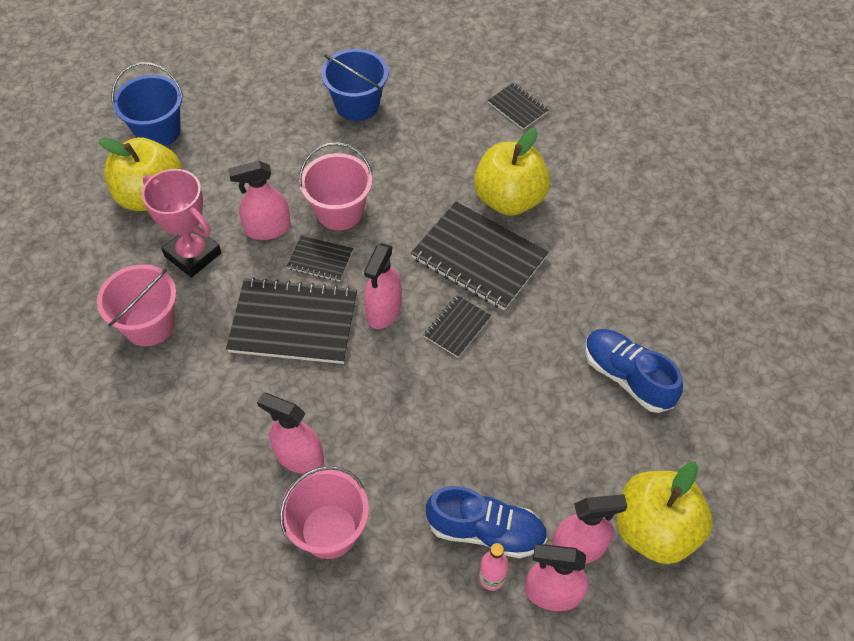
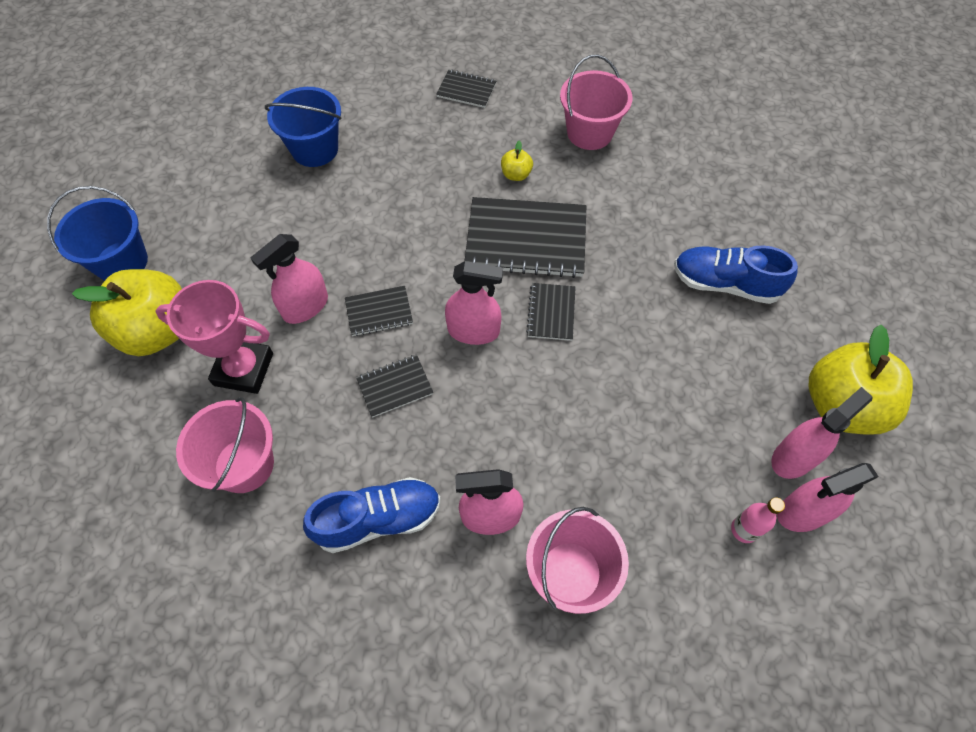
camera: 30 degrees left, 5 degrees up
(293, 323) = (395, 386): black notebook -> black notebook, size x0.50
(339, 211) = (366, 257): pink bucket -> pink bucket (589, 133)
(384, 310) = (473, 331): pink spray bottle -> pink spray bottle turned 75 degrees counterclockwise
(486, 531) = (708, 488): blue shoe -> blue shoe (378, 519)
(509, 199) = (516, 175): yellow apple -> yellow apple, size x0.42

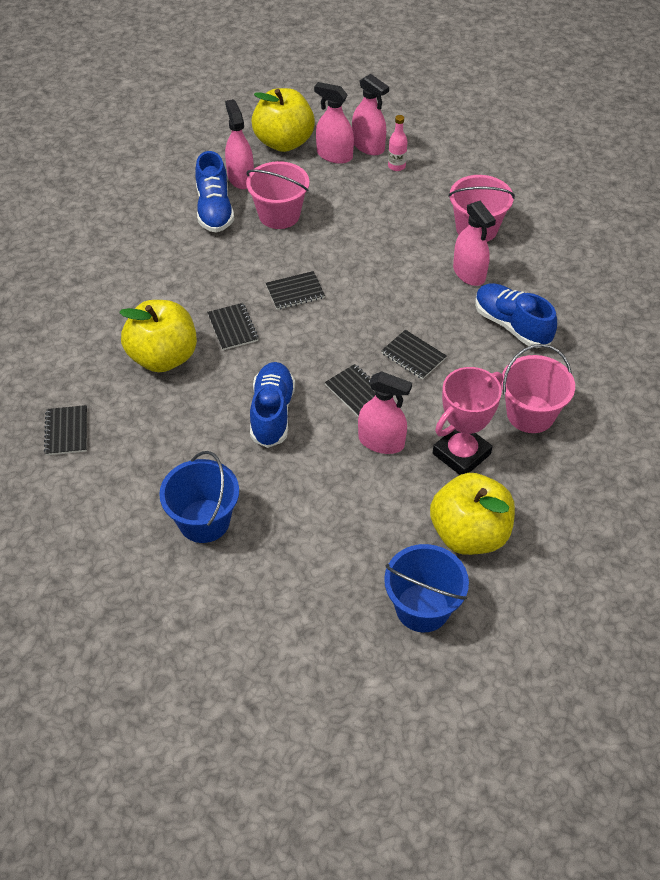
camera: 115 degrees left, 10 degrees down
(243, 369) = (461, 454): pink trophy -> pink trophy turned 60 degrees clockwise
(397, 233) = (272, 413): none -> blue shoe
(473, 331) = (338, 329): pink spray bottle -> pink spray bottle (240, 178)
(516, 175) = (163, 357): yellow apple -> yellow apple, size x2.37
(526, 239) = (233, 328): black notebook -> black notebook, size x0.50
(589, 133) = (87, 324): pink bucket -> pink bucket (279, 215)

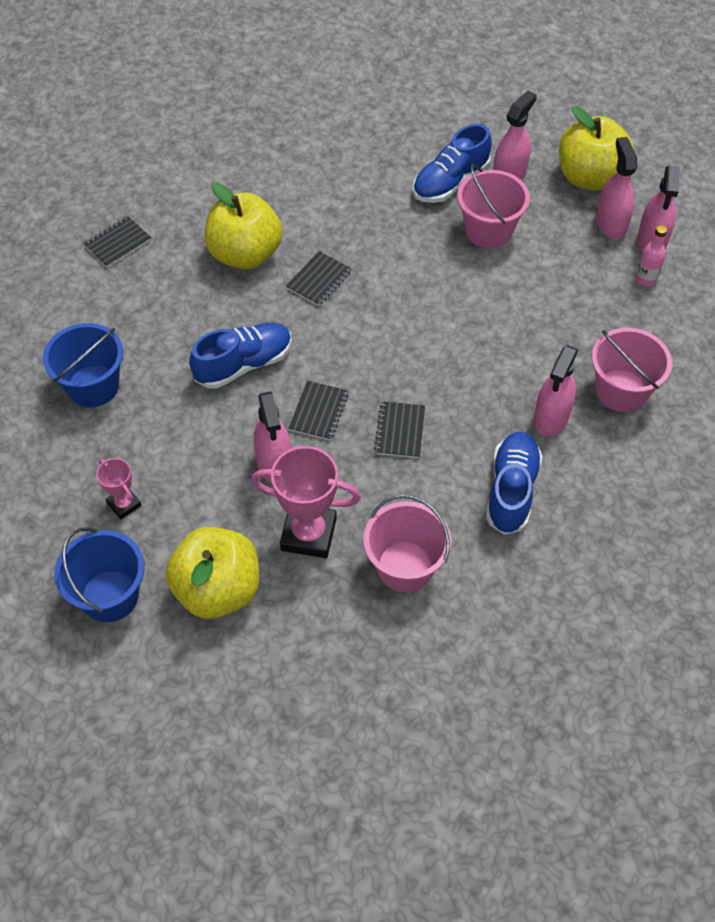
camera: 55 degrees right, 5 degrees up
(295, 292) = (401, 298): black notebook -> none
(342, 556) = (124, 504): none -> pink trophy

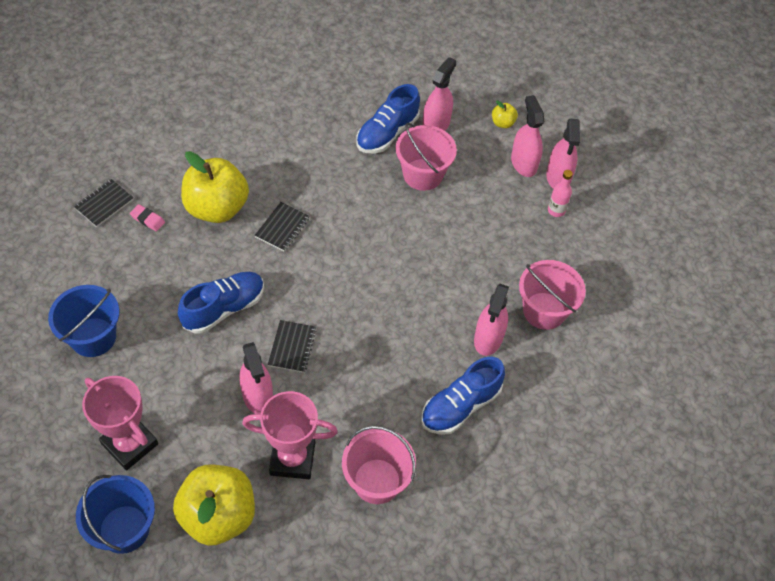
camera: 10 degrees left, 0 degrees up
(124, 504) = (130, 444): pink trophy -> pink trophy, size x1.85
(165, 262) = (147, 219): none -> pink eraser
(400, 431) = (363, 359): black notebook -> none
(511, 490) = (460, 406): blue shoe -> blue shoe turned 135 degrees counterclockwise
(589, 177) = (502, 123): yellow apple -> yellow apple, size x0.42

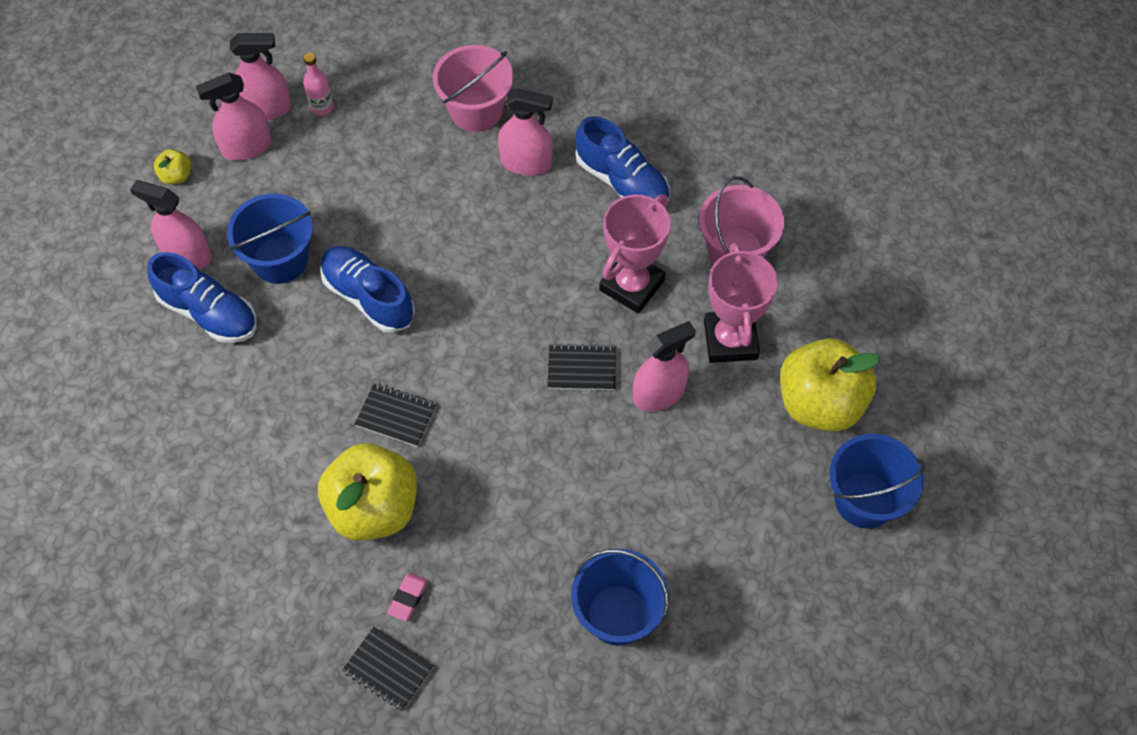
camera: 95 degrees left, 5 degrees up
(130, 444) = (758, 524): pink trophy -> pink trophy (632, 285)
(224, 308) = (540, 460): blue shoe -> blue shoe (368, 297)
(423, 174) = (280, 259): pink bucket -> blue bucket

